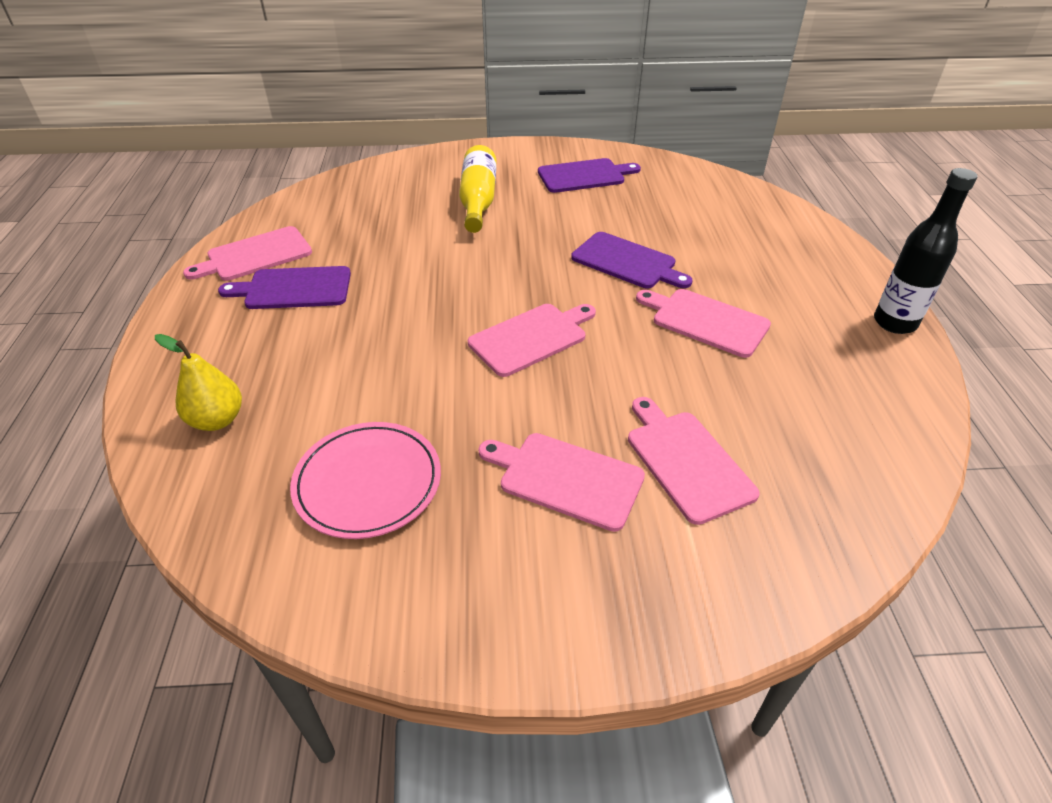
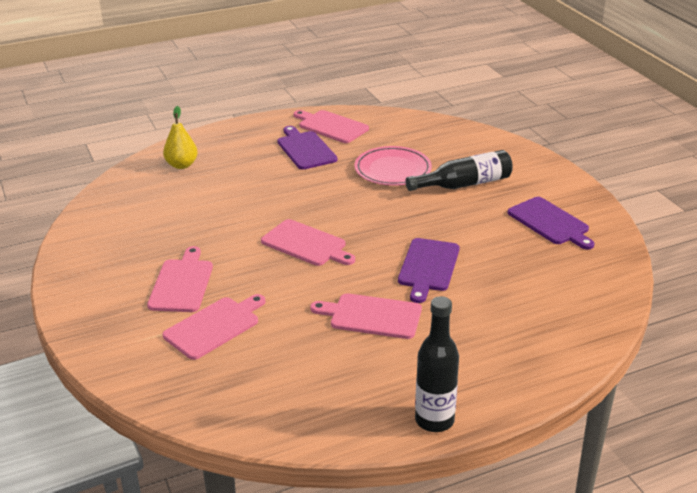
camera: 70 degrees right, 10 degrees down
(368, 482) = (155, 221): pink plate -> pink plate (392, 169)
(478, 201) = (464, 184): yellow bottle -> black bottle
(706, 321) = (372, 316): pink cutting board -> pink cutting board turned 90 degrees counterclockwise

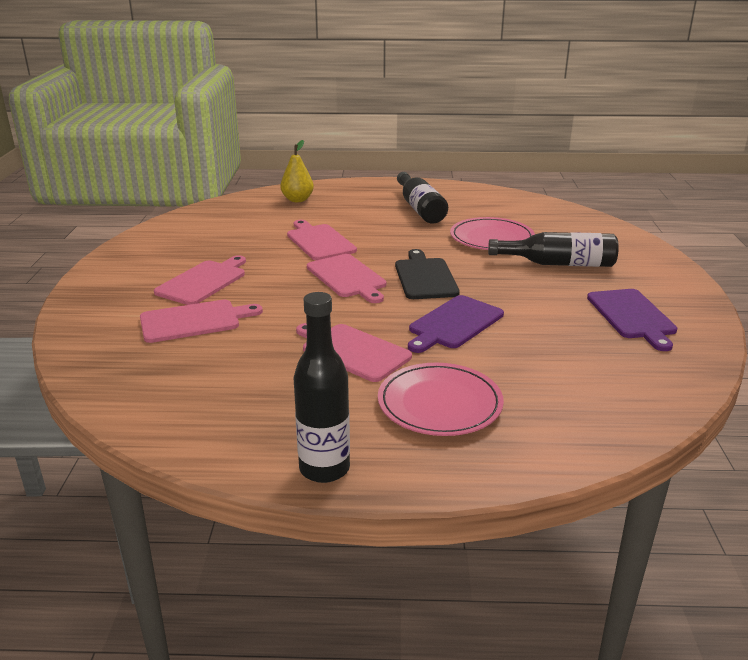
camera: 25 degrees right, 5 degrees down
(305, 149) = (420, 208): purple cutting board -> black bottle
(331, 126) = (461, 197): pink cutting board -> pink cutting board (319, 241)
(370, 226) = (425, 277): none -> black cutting board
(471, 342) = (439, 404): none -> pink plate

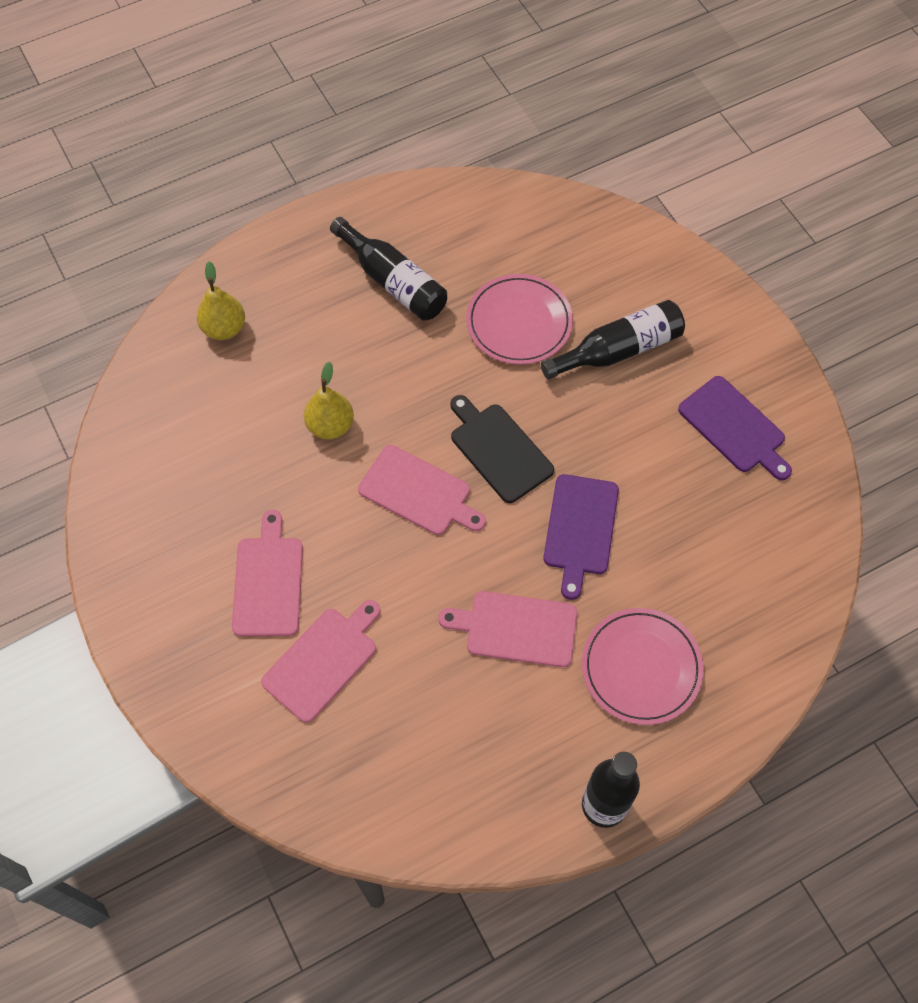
camera: 30 degrees left, 35 degrees up
(319, 241) = (330, 426): pink cutting board -> yellow pear

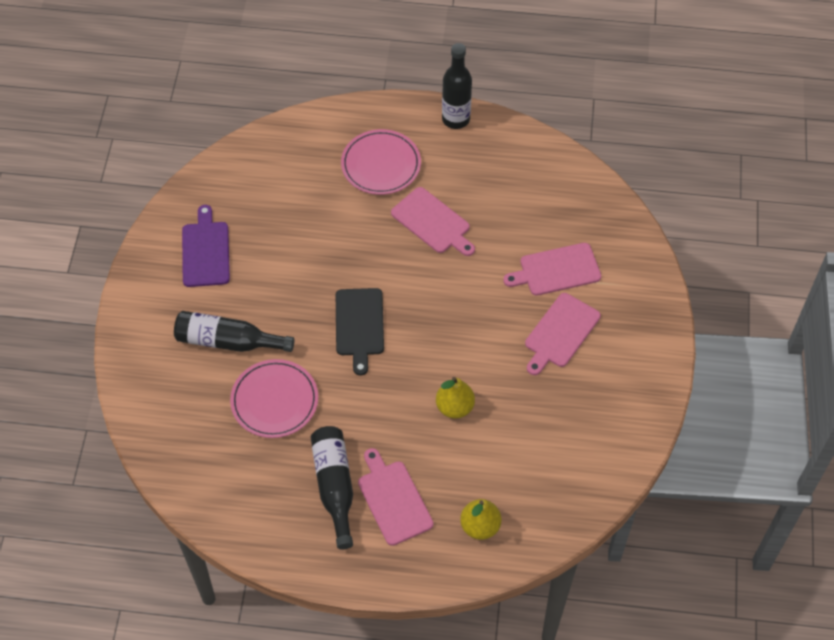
camera: 145 degrees left, 5 degrees down
(418, 492) = (430, 330): pink cutting board -> pink cutting board (393, 500)
(580, 529) = (350, 251): purple cutting board -> none

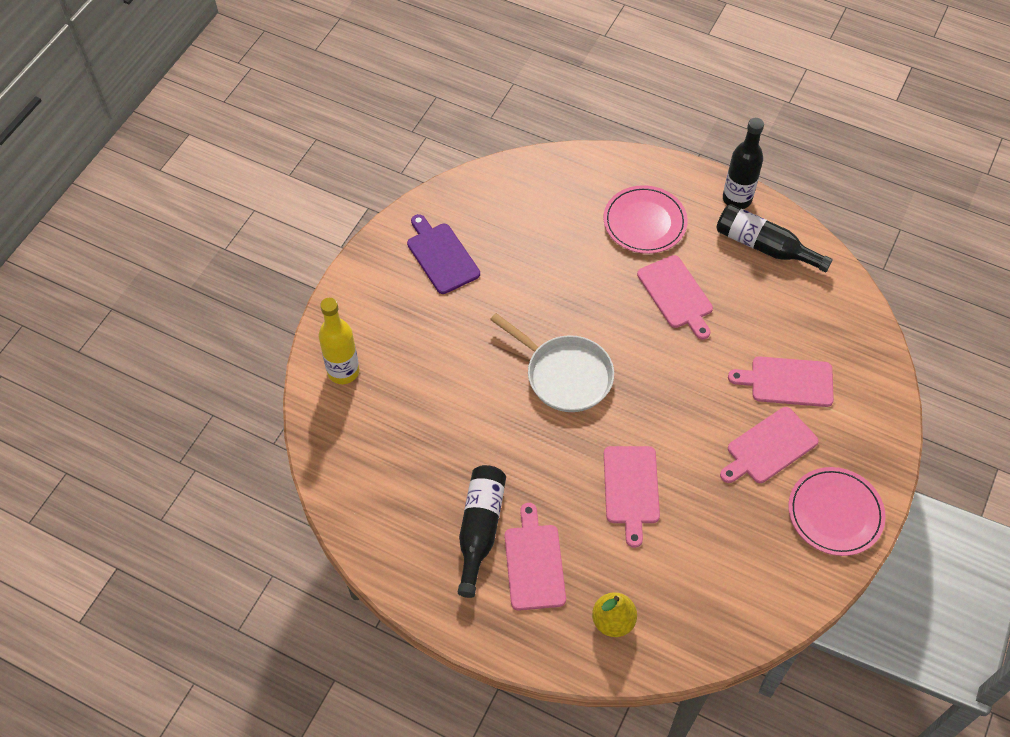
camera: 20 degrees right, 0 degrees up
(155, 386) = (343, 371): none -> yellow bottle
(205, 251) = (441, 256): purple cutting board -> purple cutting board turned 45 degrees counterclockwise
(228, 341) = (430, 350): black bottle -> black bottle (764, 246)
(274, 400) = (453, 423): pink plate -> pink plate (835, 513)
(359, 325) = (565, 375): black cutting board -> white pan
(454, 407) = (631, 488): yellow pear -> pink cutting board

